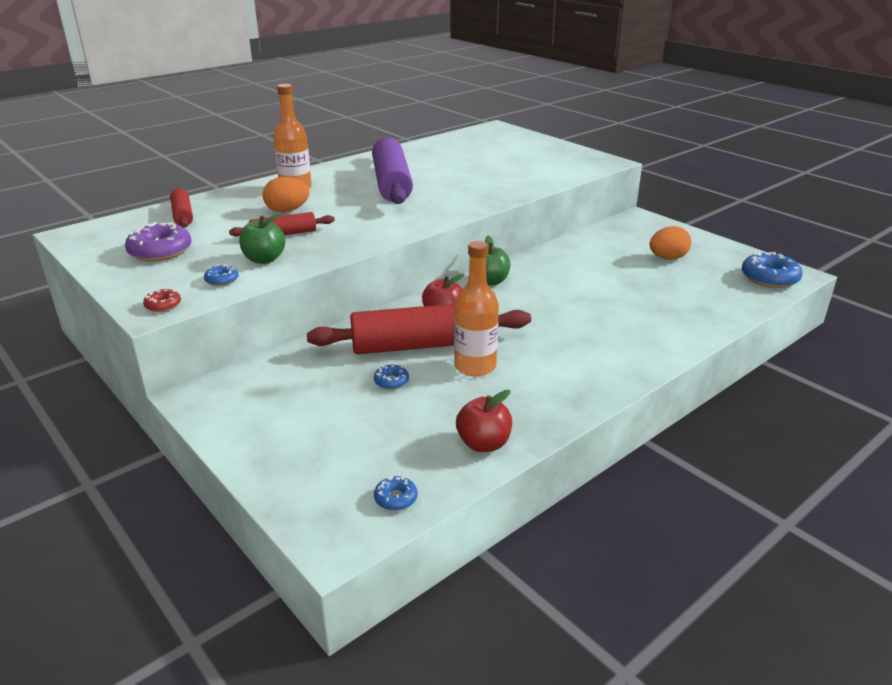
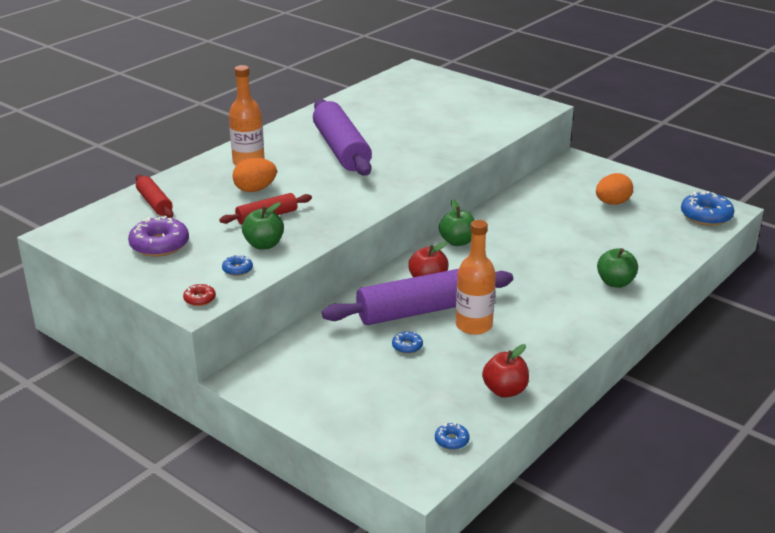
camera: 10 degrees left, 0 degrees up
(421, 345) = (419, 310): red rolling pin -> purple rolling pin
(651, 336) = (615, 282): none -> green apple

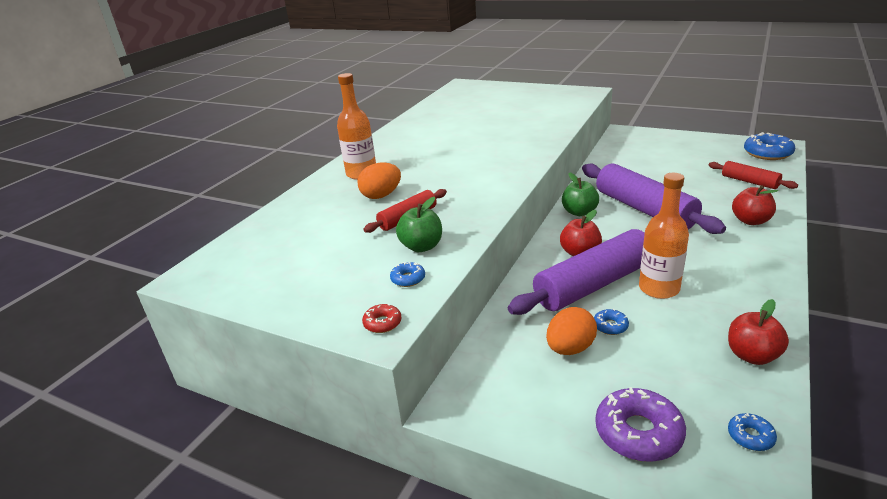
camera: 10 degrees left, 0 degrees up
(155, 203) = (283, 227): red rolling pin -> red rolling pin (749, 182)
(159, 245) = (306, 268): purple donut -> purple donut (638, 433)
(341, 149) = (442, 149): purple rolling pin -> purple rolling pin (644, 209)
(612, 203) = (683, 157): orange egg -> orange egg (570, 348)
(615, 282) = (750, 221): green apple -> red apple

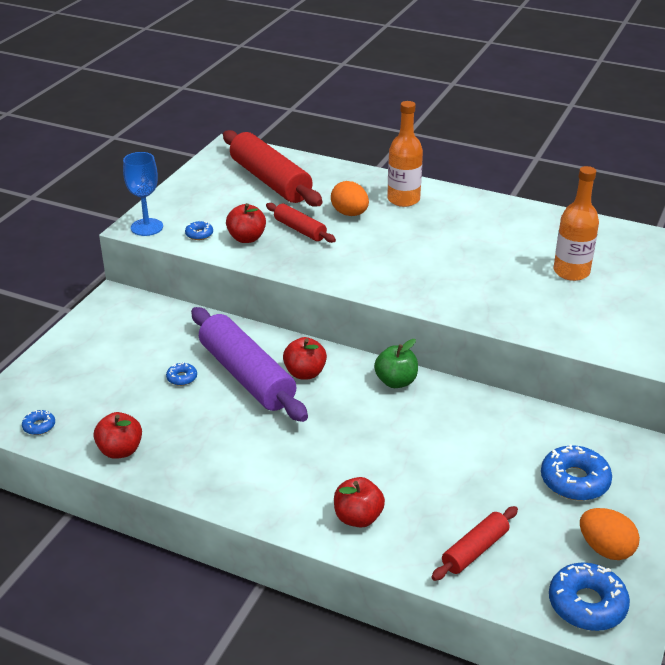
camera: 85 degrees right, 5 degrees up
(293, 243) = (270, 181): none -> red rolling pin
(382, 323) = (147, 227): red donut -> blue goblet
(421, 246) = (246, 238): green apple -> red apple
(570, 348) = (159, 353): orange egg -> orange egg (605, 549)
(638, 433) = (62, 375): purple donut -> none
(644, 209) = (397, 433): purple rolling pin -> none
(659, 288) = (230, 415): orange bottle -> orange bottle (571, 272)
(662, 155) = (574, 481): none -> blue donut

